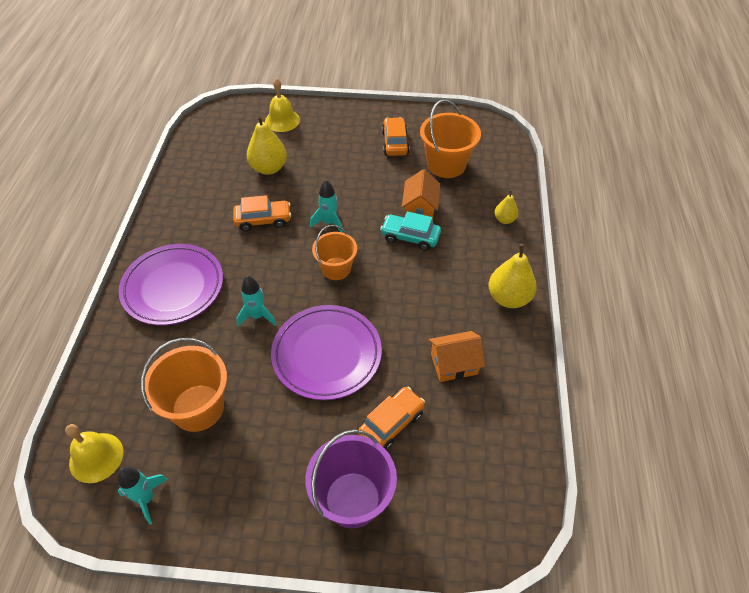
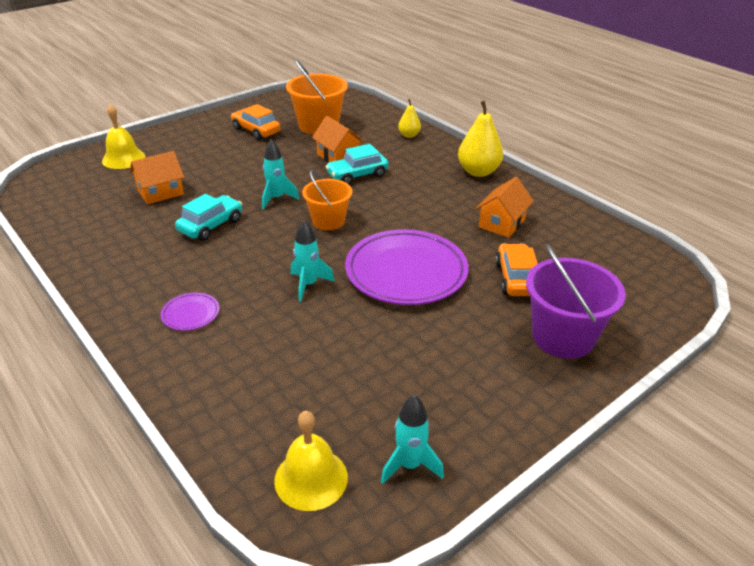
camera: 45 degrees left, 15 degrees down
(173, 287) = (190, 314): purple plate -> purple plate, size x0.43
(198, 407) = (353, 373): orange bucket -> none
(263, 220) = (211, 226): orange car -> turquoise car
(269, 168) = (160, 192): yellow pear -> orange house

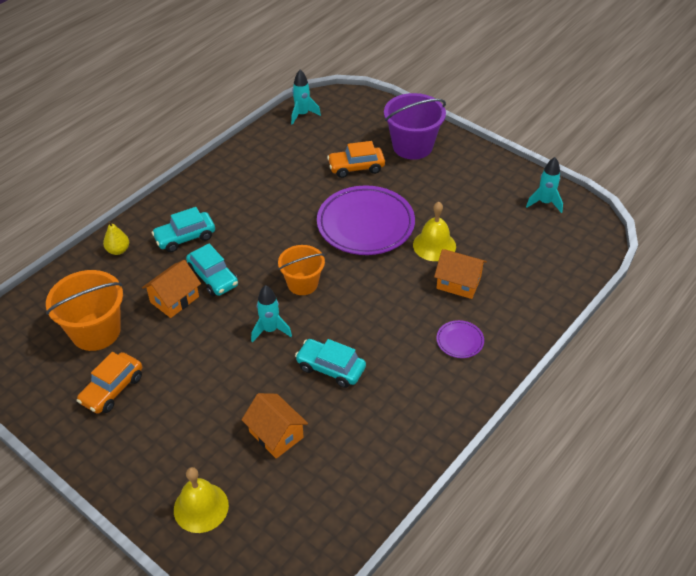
camera: 100 degrees left, 10 degrees up
(308, 285) = (399, 278): turquoise rocket -> turquoise rocket (302, 114)
(311, 478) = (573, 241): yellow bell -> yellow bell (434, 245)
(416, 164) = (185, 237): none -> turquoise car
(478, 172) = (194, 195): yellow pear -> none
(502, 223) = (282, 177): orange house -> orange house (458, 283)

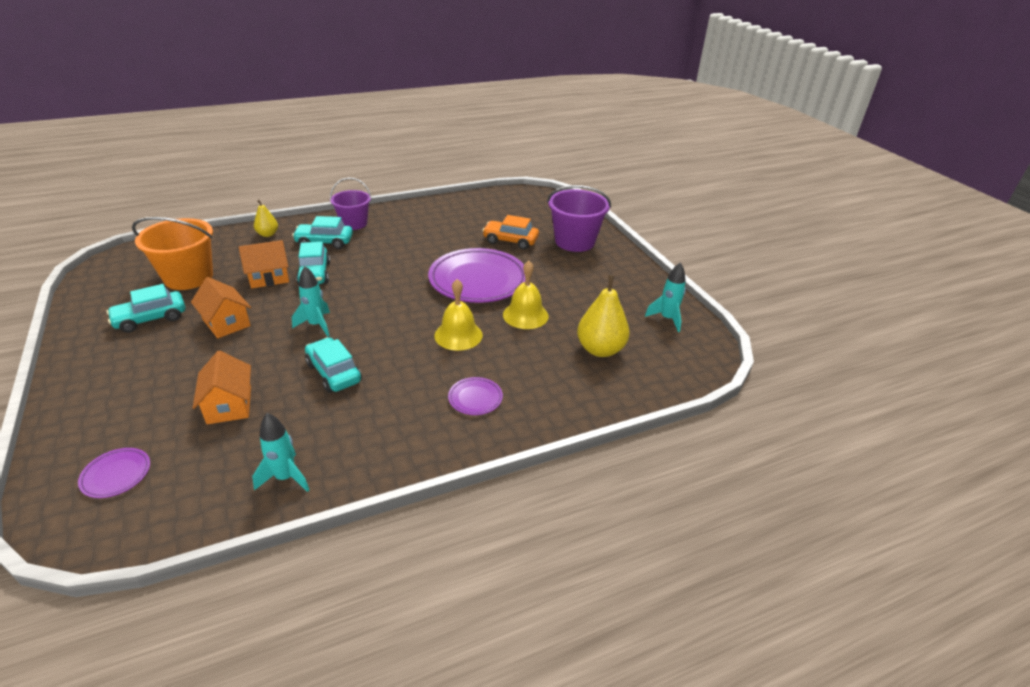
camera: 25 degrees right, 10 degrees down
(112, 389) = (150, 319): orange car -> turquoise car
(191, 203) = (354, 223): none -> purple bucket
(201, 507) = (101, 435): yellow bell -> yellow bell (458, 335)
(252, 530) = (116, 475): none -> purple plate
(302, 114) = (501, 197): turquoise rocket -> turquoise rocket (286, 477)
(302, 283) = (380, 302): orange bucket -> none
(458, 283) = (520, 351): orange house -> orange house (226, 323)
(516, 255) = (600, 349): none -> yellow pear

